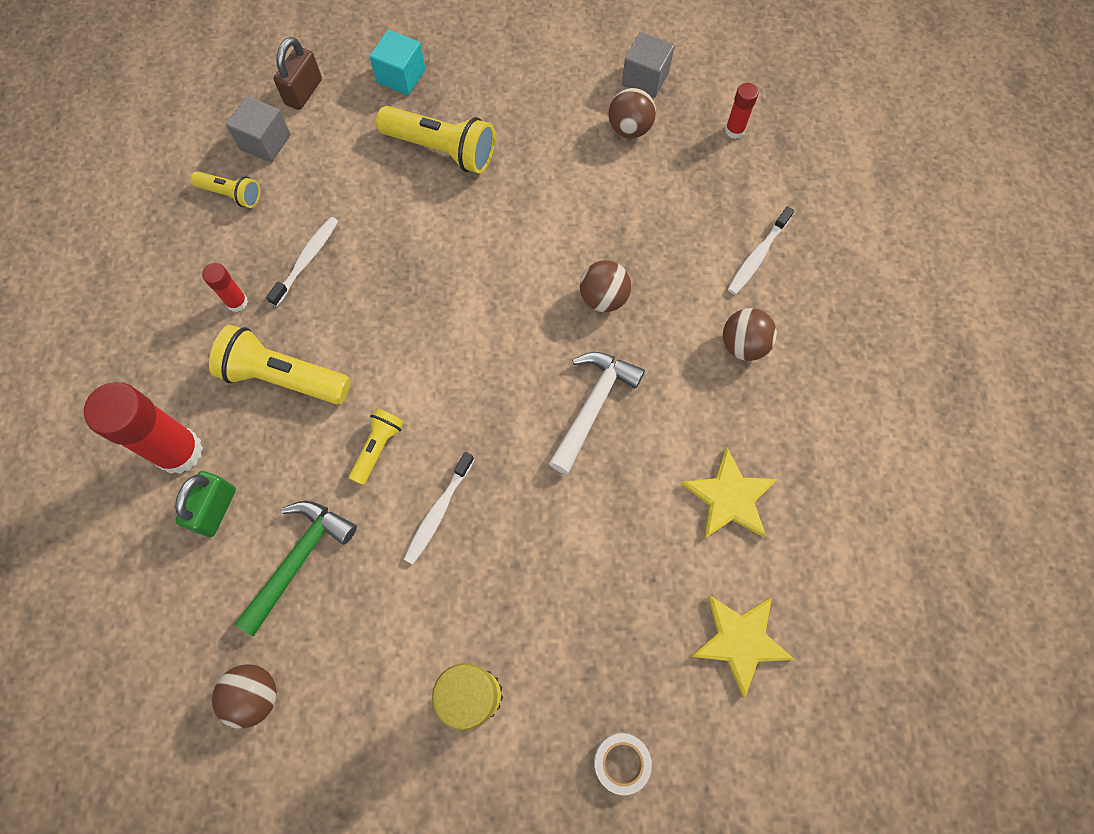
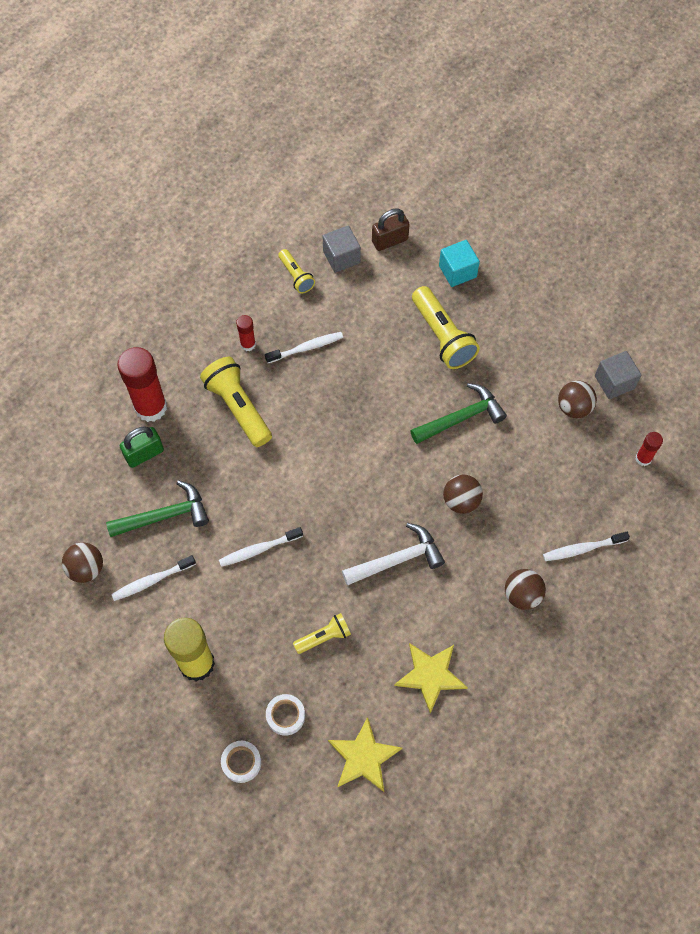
camera: 40 degrees right, 5 degrees down
(345, 645) = (151, 581): none -> white toothbrush
(378, 447) = (256, 488): yellow flashlight -> yellow flashlight (324, 637)
(531, 216) = (461, 418): none -> green hammer
(623, 668) = (285, 716): none -> white tape

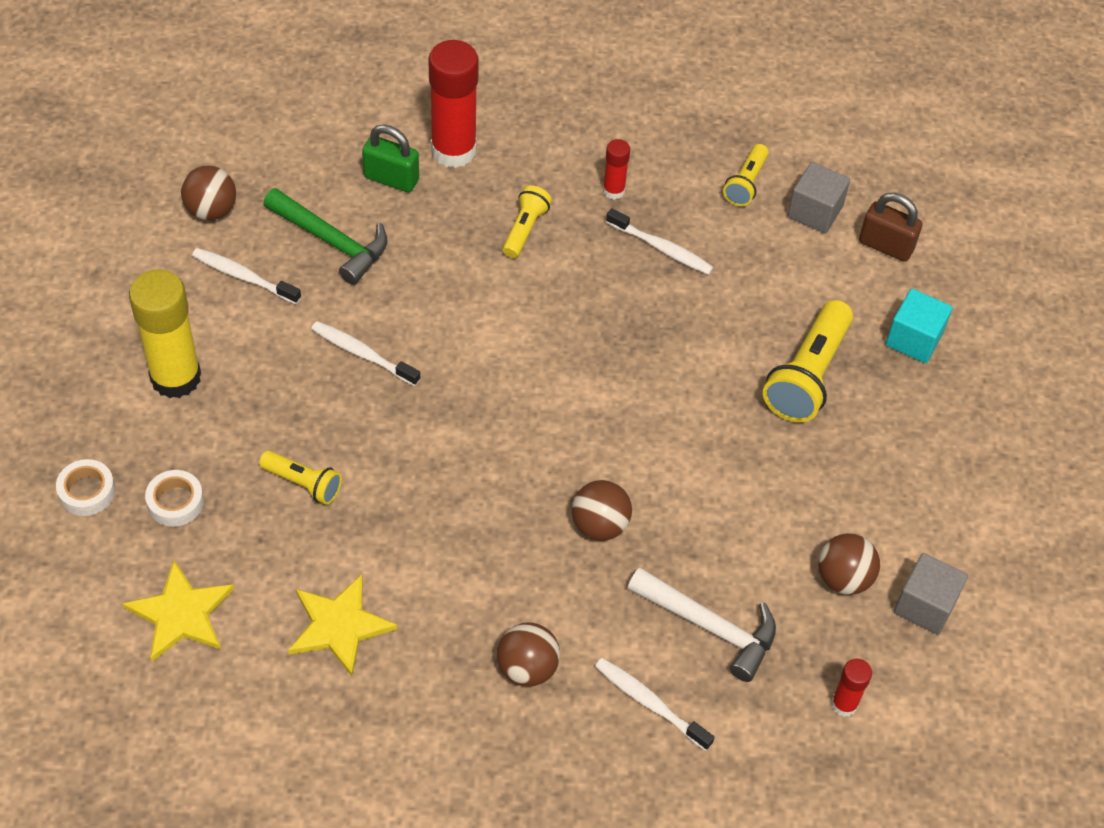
camera: 50 degrees right, 10 degrees down
(238, 407) = (525, 229): yellow flashlight -> yellow flashlight, size x0.57
(397, 560) = (464, 502): white hammer -> white hammer (709, 627)
(461, 418) = (714, 460): green hammer -> none

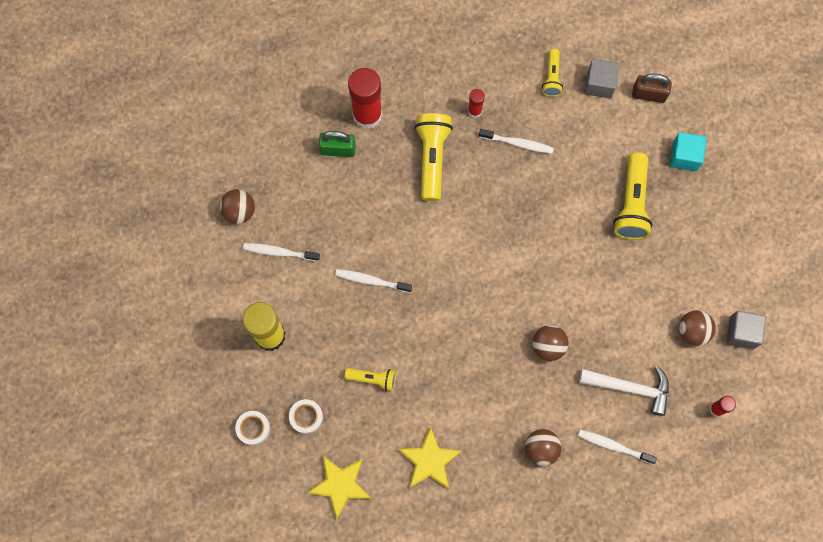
camera: 15 degrees left, 20 degrees up
(331, 242) = (321, 208): green hammer -> none
(525, 229) = (432, 158): yellow flashlight -> yellow flashlight, size x1.77

